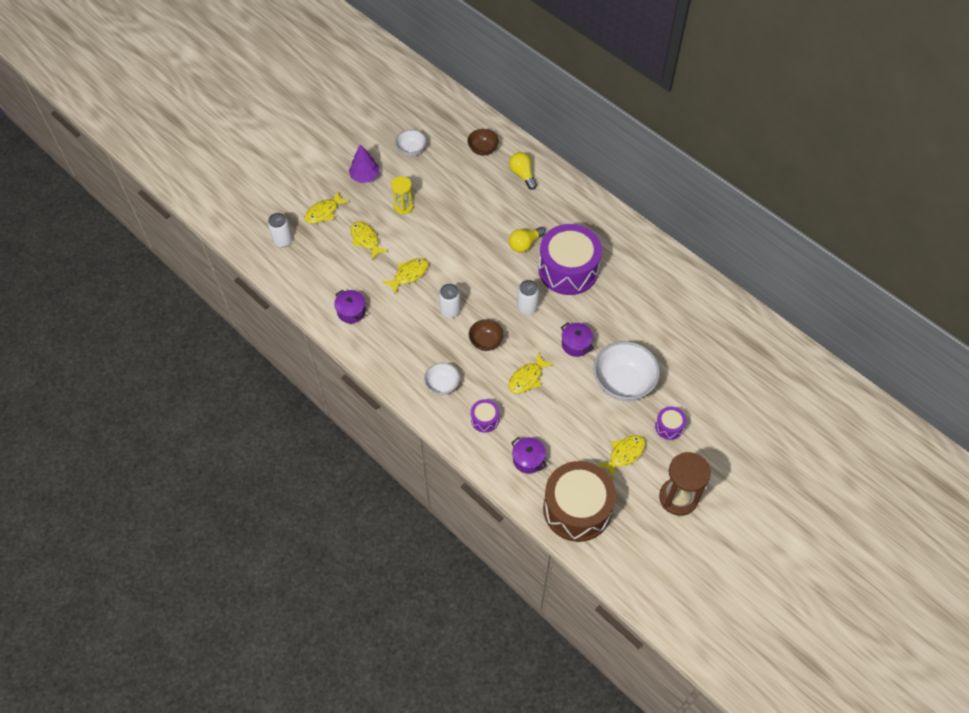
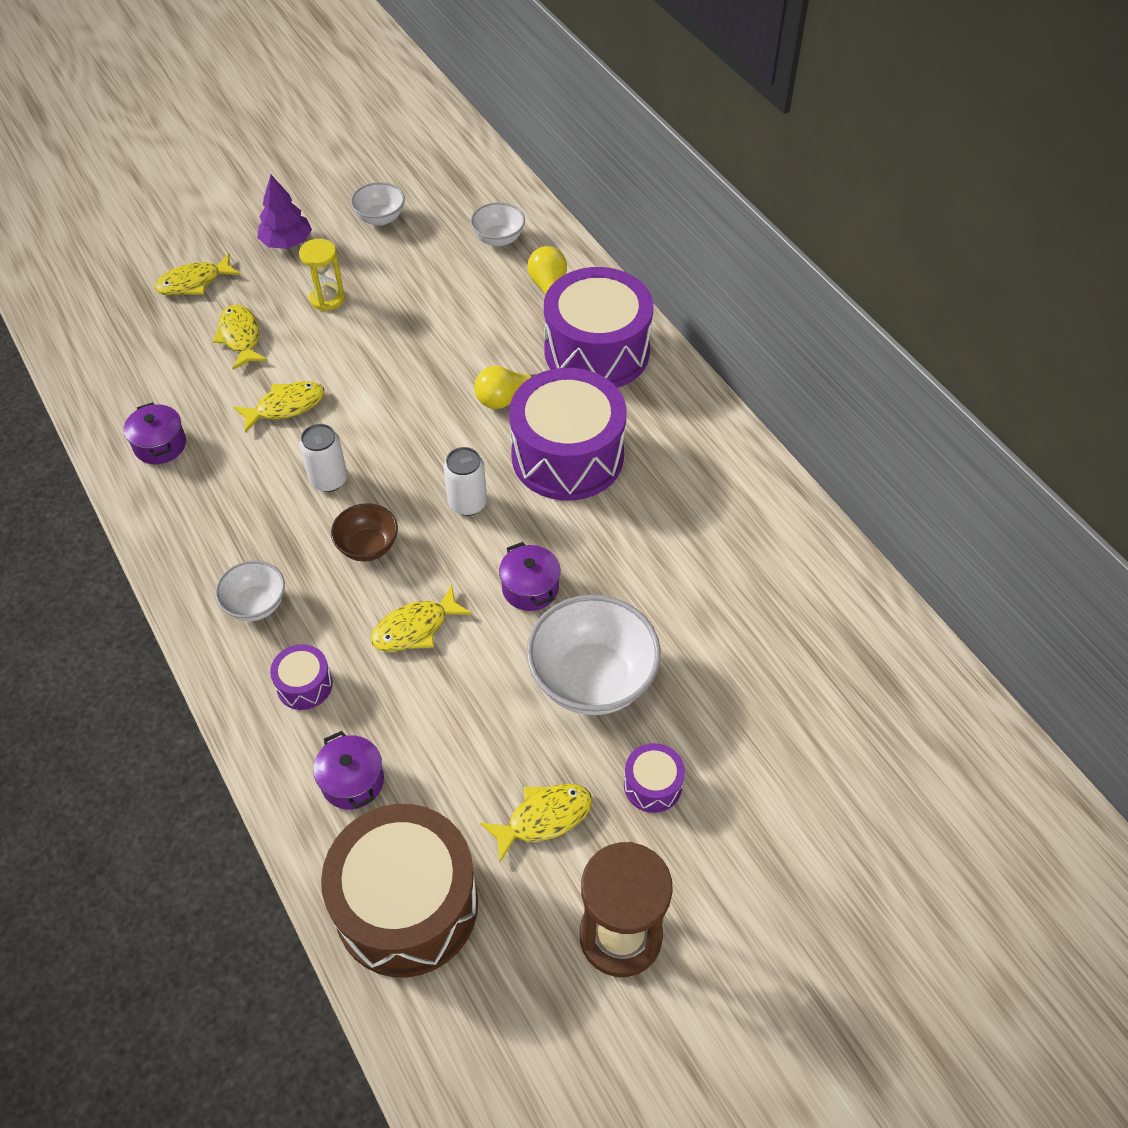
camera: 15 degrees right, 5 degrees down
(283, 240) = (106, 312): white can -> none
(483, 149) = (498, 239): brown bowl -> white bowl
(561, 206) = (597, 351): none -> purple drum

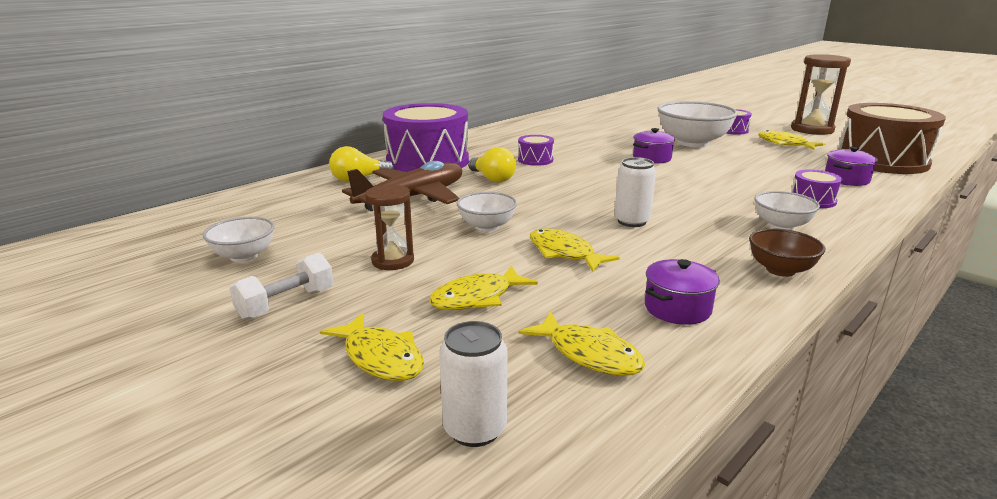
camera: 105 degrees left, 30 degrees down
(286, 242) = (286, 304): purple tree -> white dumbbell
(327, 298) = (393, 261): yellow hourglass -> brown hourglass
(368, 546) = (678, 199): brown bowl -> brown bowl (780, 270)
(415, 628) = (722, 179): yellow fish -> yellow fish (589, 354)
(467, 503) = (604, 178): white can -> white can (475, 429)
(471, 325) = (412, 198): none -> brown plane
(498, 239) = (288, 201): white bowl -> white bowl (487, 226)
(567, 456) = (535, 160): purple drum -> purple drum, size x0.43

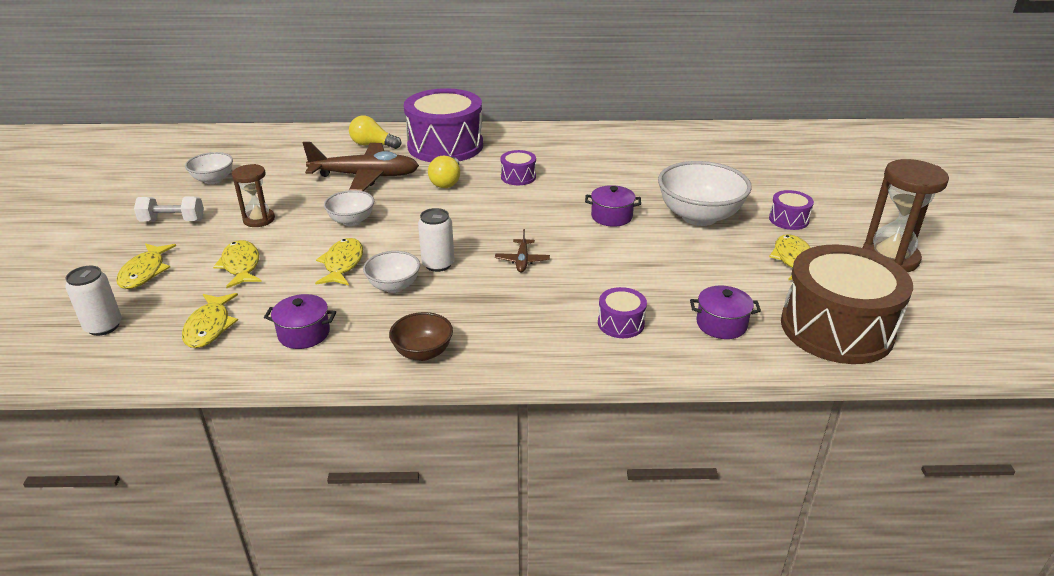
camera: 45 degrees right, 10 degrees up
(477, 298) = (241, 265): yellow fish -> yellow fish turned 60 degrees clockwise
(674, 197) = (522, 260): none -> brown plane
(781, 225) = (525, 326): white bowl -> white bowl (394, 286)

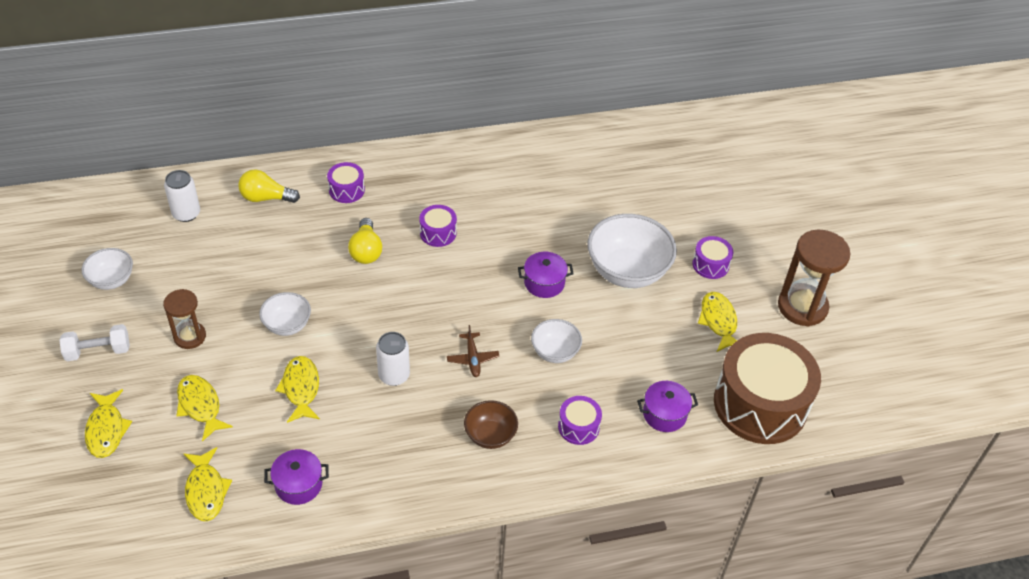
camera: 15 degrees left, 15 degrees up
(103, 326) = (103, 507): white can -> white can (186, 213)
(365, 176) = (277, 252): brown plane -> none
(394, 286) = (361, 411): white bowl -> white bowl (555, 352)
(423, 352) = (414, 490): brown bowl -> brown bowl (490, 435)
(445, 146) = (346, 190): purple drum -> purple drum, size x0.43

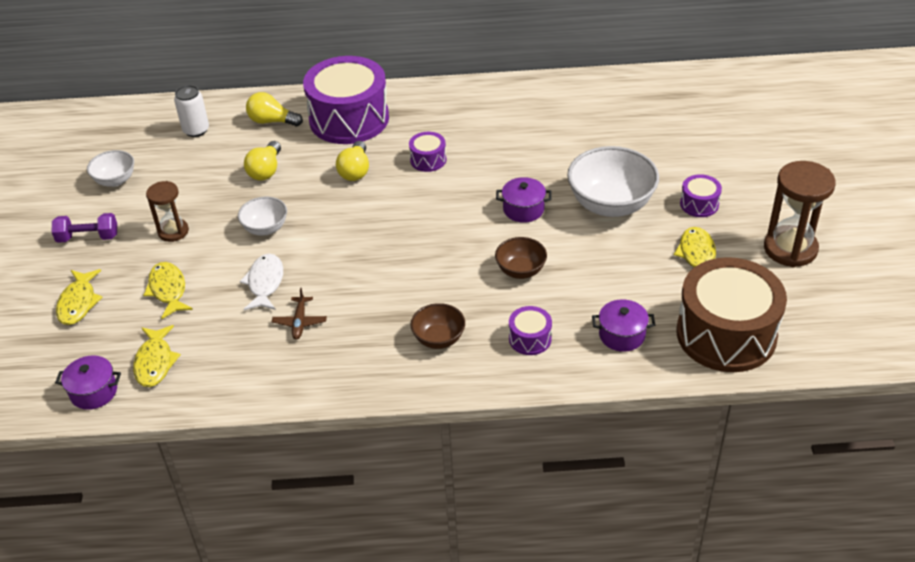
camera: 15 degrees right, 5 degrees down
(98, 351) = (88, 237): white dumbbell -> purple dumbbell
(272, 257) = (266, 170): none -> yellow light bulb
(298, 484) = (242, 365): purple pot -> purple pot (94, 392)
(301, 388) = (265, 283): yellow fish -> white fish
(346, 190) = (349, 119): purple drum -> purple drum, size x2.30
(394, 375) = (356, 279): white can -> none
(472, 358) = (437, 270): brown plane -> brown plane (300, 322)
(555, 352) = (520, 270): white bowl -> brown bowl

